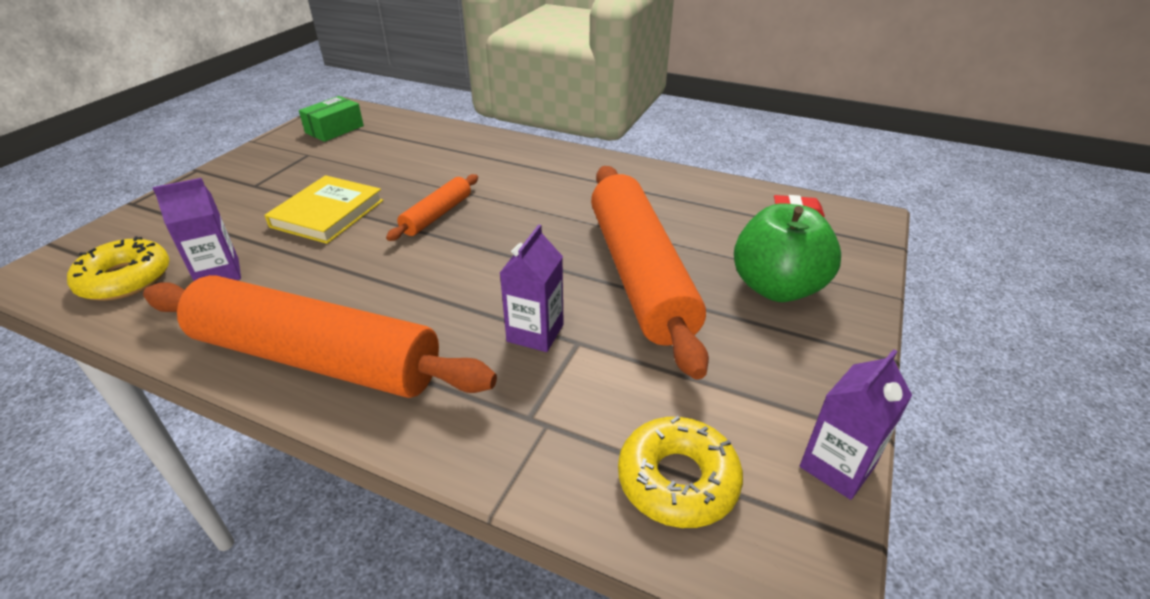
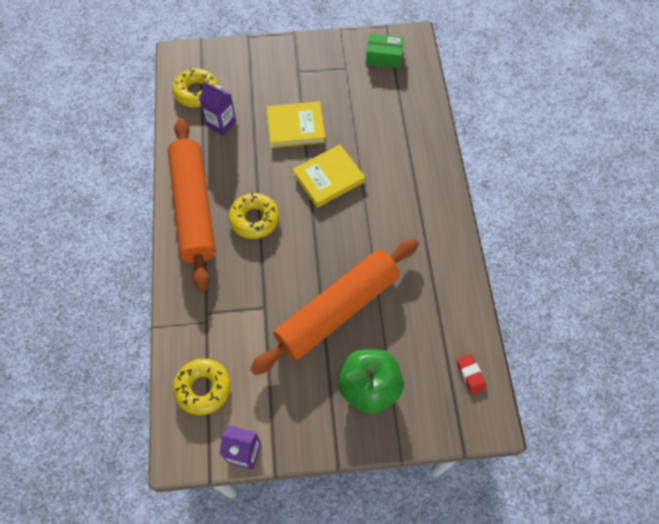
camera: 60 degrees right, 25 degrees up
(419, 298) = (254, 219): none -> yellow donut
(437, 215) = (328, 178): orange rolling pin -> yellow book
(535, 333) = (260, 285): purple carton -> none

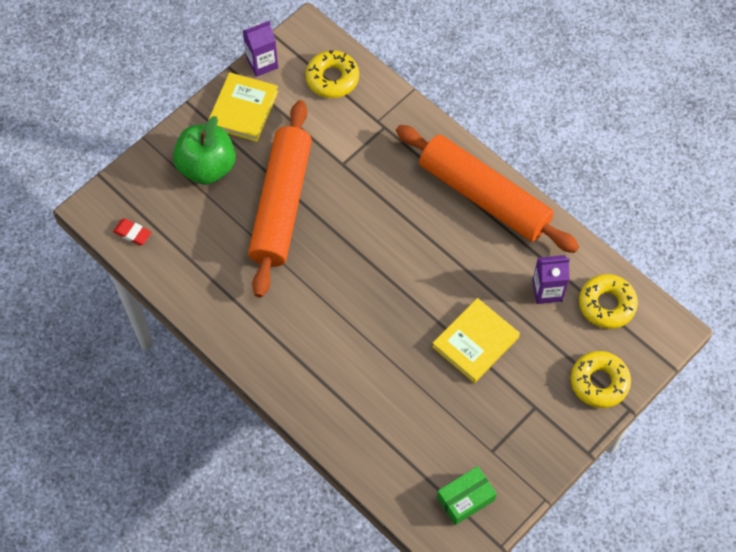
camera: 140 degrees right, 0 degrees up
(254, 219) = (422, 226): yellow donut -> yellow donut (599, 382)
(328, 178) = (394, 313): yellow book -> yellow book (243, 109)

